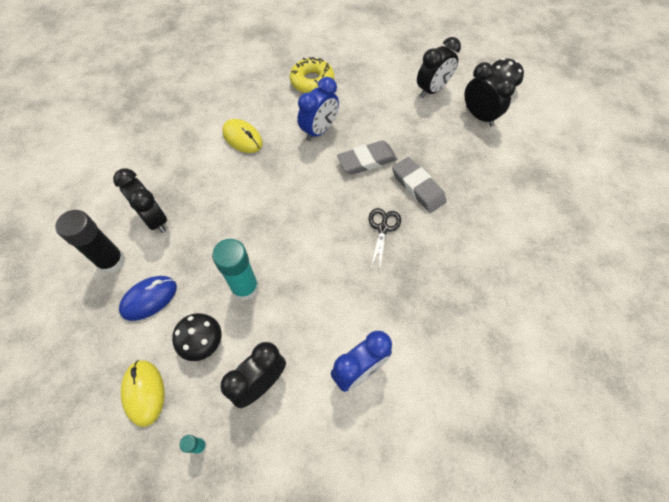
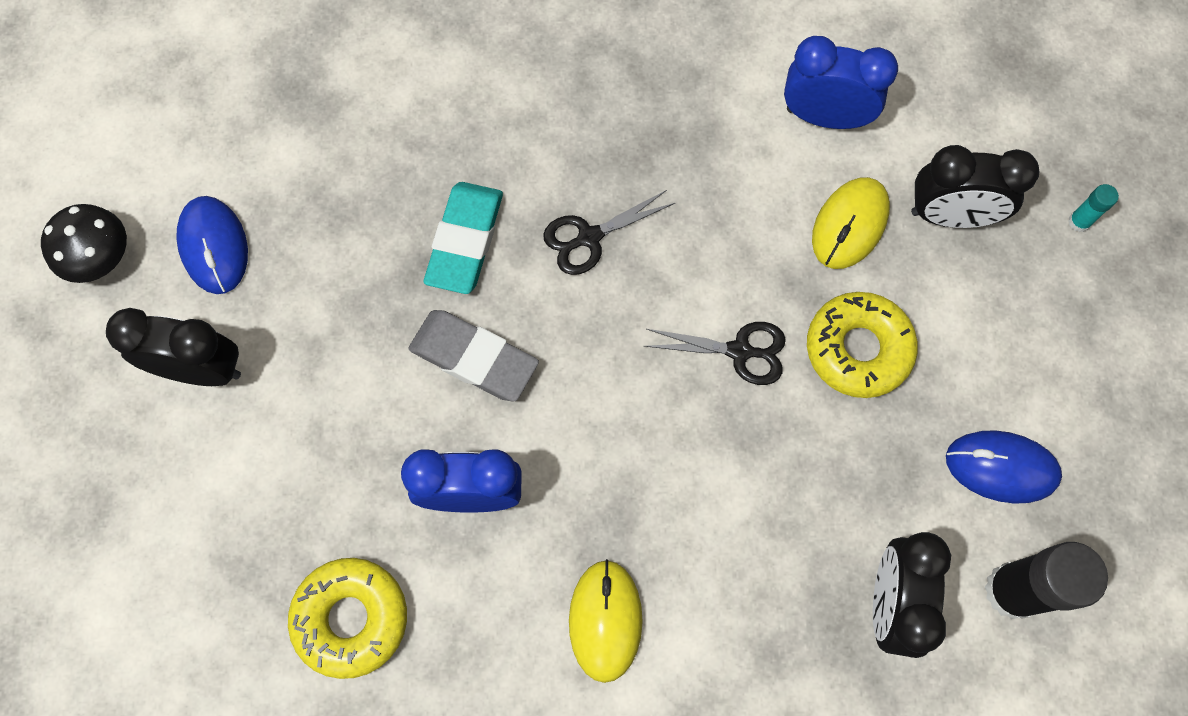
camera: 130 degrees left, 10 degrees up
(144, 392) = (1101, 344): yellow mouse -> yellow mouse (850, 225)
(202, 342) = (978, 333): black mushroom -> none
(245, 287) = (858, 349): turquoise glue stick -> yellow donut
(287, 244) = (740, 351): none -> black scissors
(417, 187) = (465, 241): grey eraser -> turquoise eraser
(479, 116) = (214, 246): black clock -> blue mouse

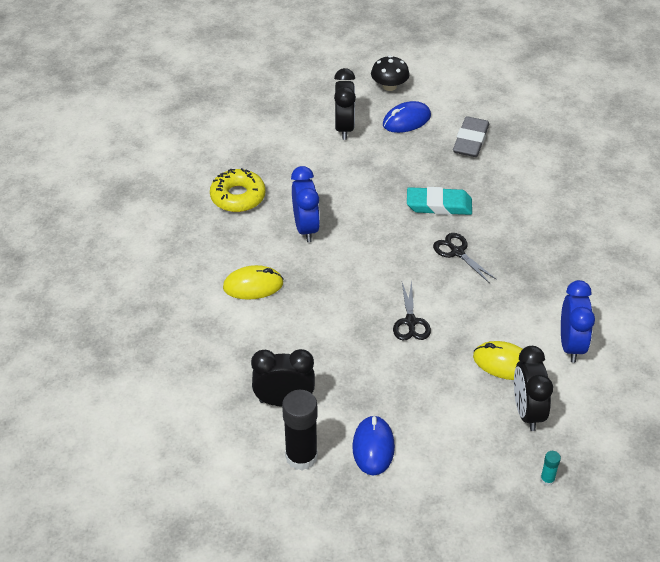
camera: 80 degrees right, 25 degrees down
(474, 358) = (376, 218): grey eraser -> grey eraser (470, 141)
(858, 349) = (427, 374): yellow donut -> none

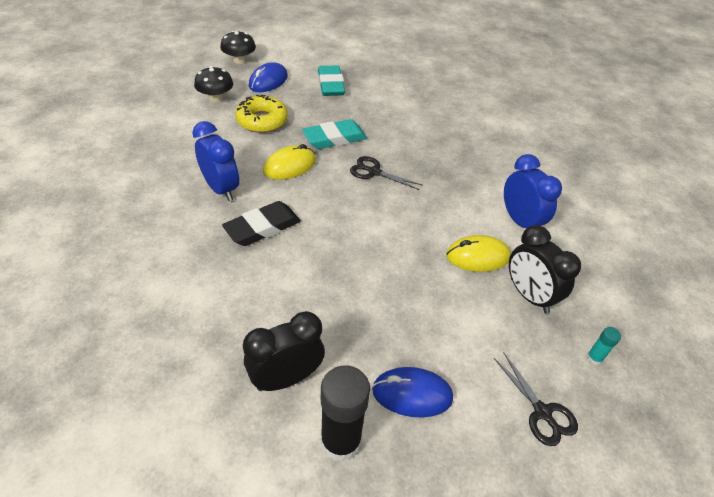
camera: 30 degrees left, 0 degrees up
(238, 197) = (136, 178): yellow donut -> yellow donut (262, 120)
(253, 285) = (190, 260): yellow mouse -> yellow mouse (290, 166)
(325, 275) = (262, 227): none -> black eraser
(344, 128) = (216, 98): black clock -> black mushroom
(373, 447) = (412, 394): blue mouse -> blue mouse turned 60 degrees counterclockwise
(410, 322) = (370, 246): black scissors -> black scissors (542, 412)
(470, 141) = (331, 85): grey eraser -> turquoise eraser

